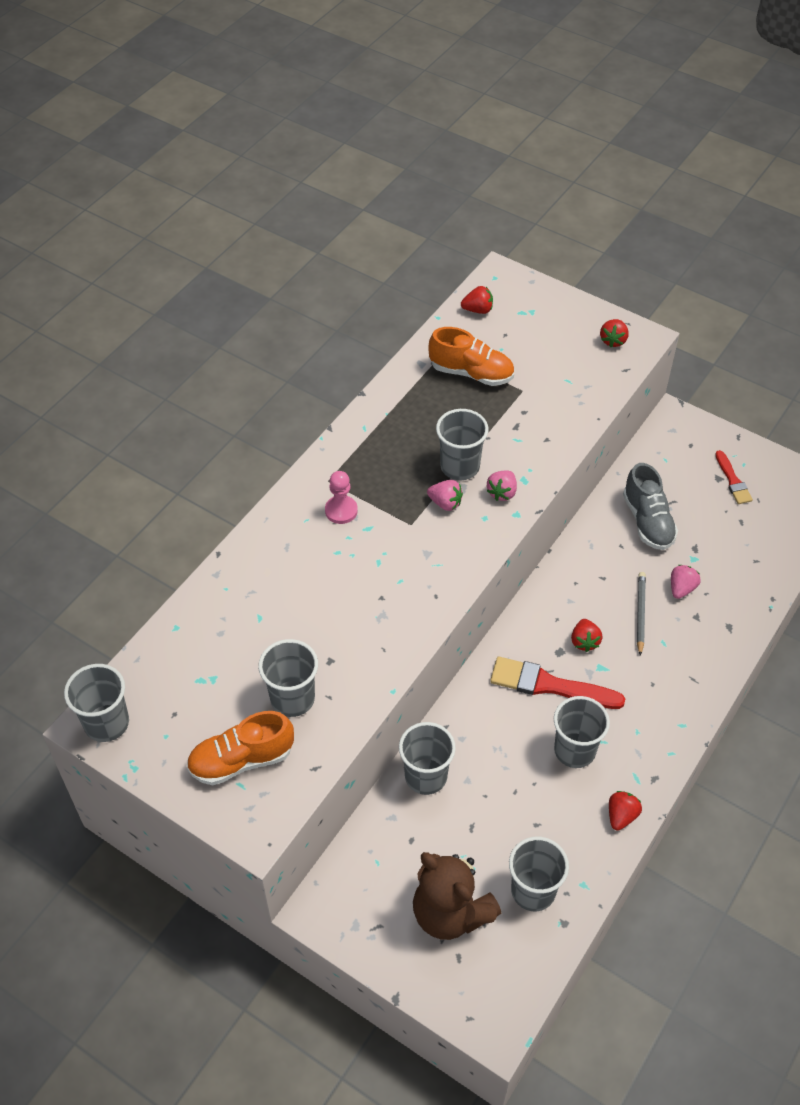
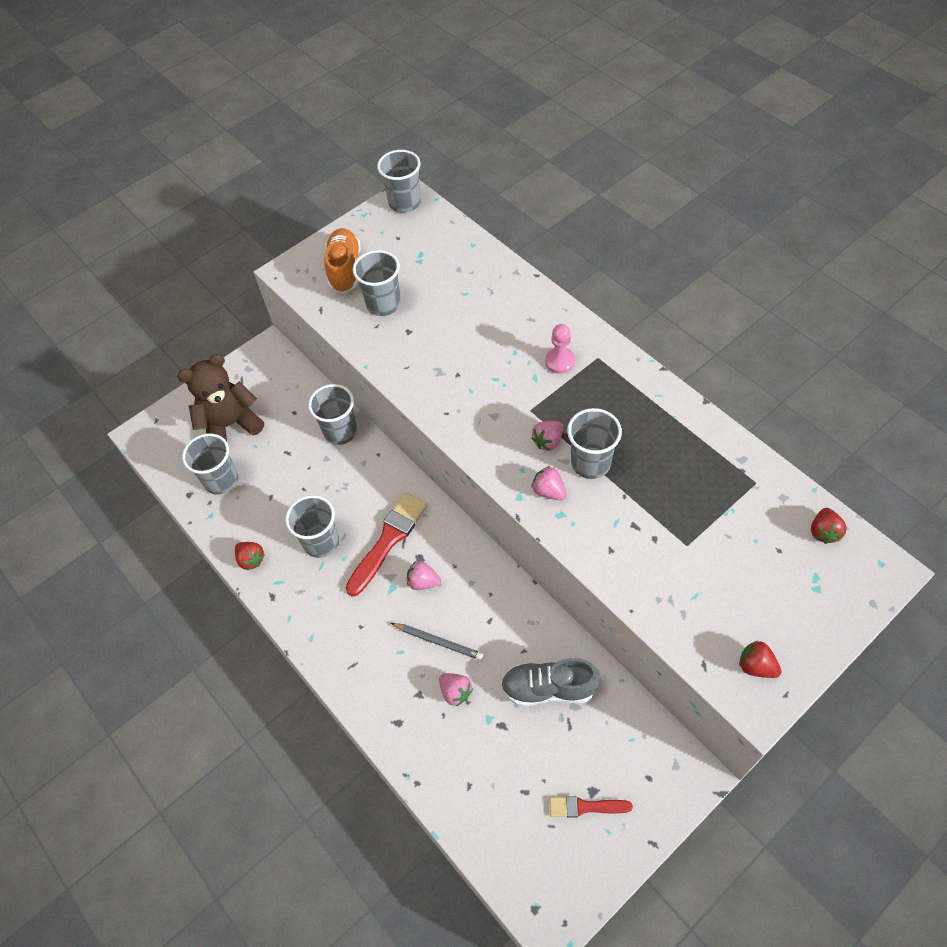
camera: 110 degrees right, 5 degrees up
(471, 373) = (721, 502): orange shoe -> none
(584, 641) = (423, 582): red strawberry -> pink strawberry

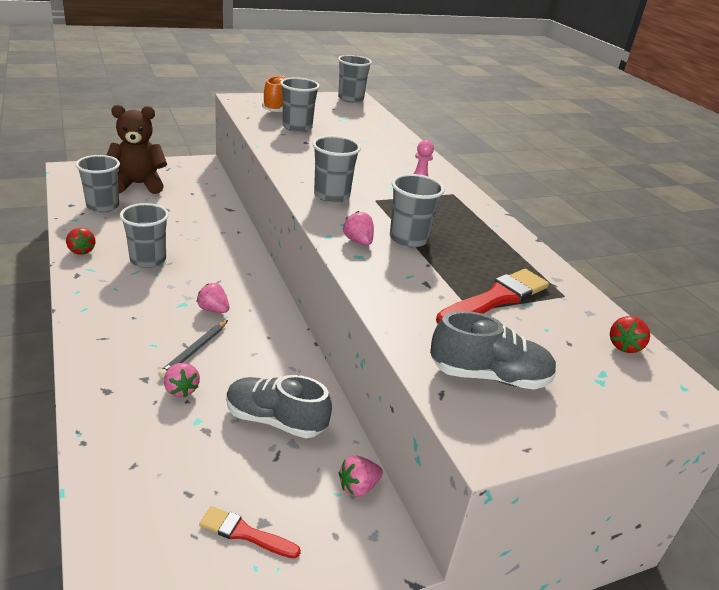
camera: 10 degrees right, 25 degrees down
(340, 431) = (219, 212): grey cup -> grey cup (331, 195)
(388, 540) = (205, 277): red brush -> red brush (496, 299)
(438, 641) = (194, 350): grey pencil -> grey pencil turned 75 degrees clockwise
(548, 441) = (378, 218): pink strawberry -> pink strawberry (358, 487)
(731, 626) = (489, 376): none -> grey shoe
(756, 666) = (501, 414): red strawberry -> none

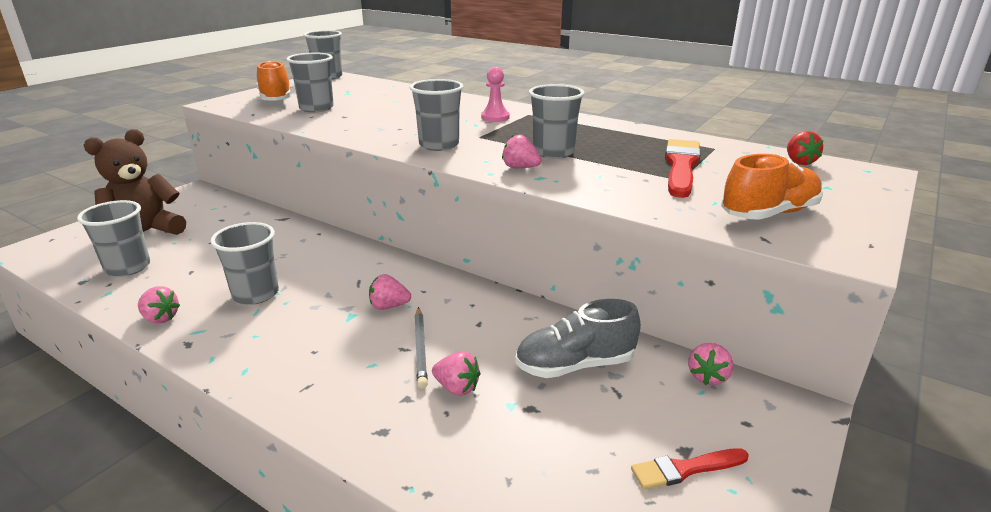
camera: 30 degrees left, 5 degrees down
(81, 250) = (160, 318): red strawberry -> pink strawberry
(489, 376) = (769, 213): grey shoe -> orange shoe

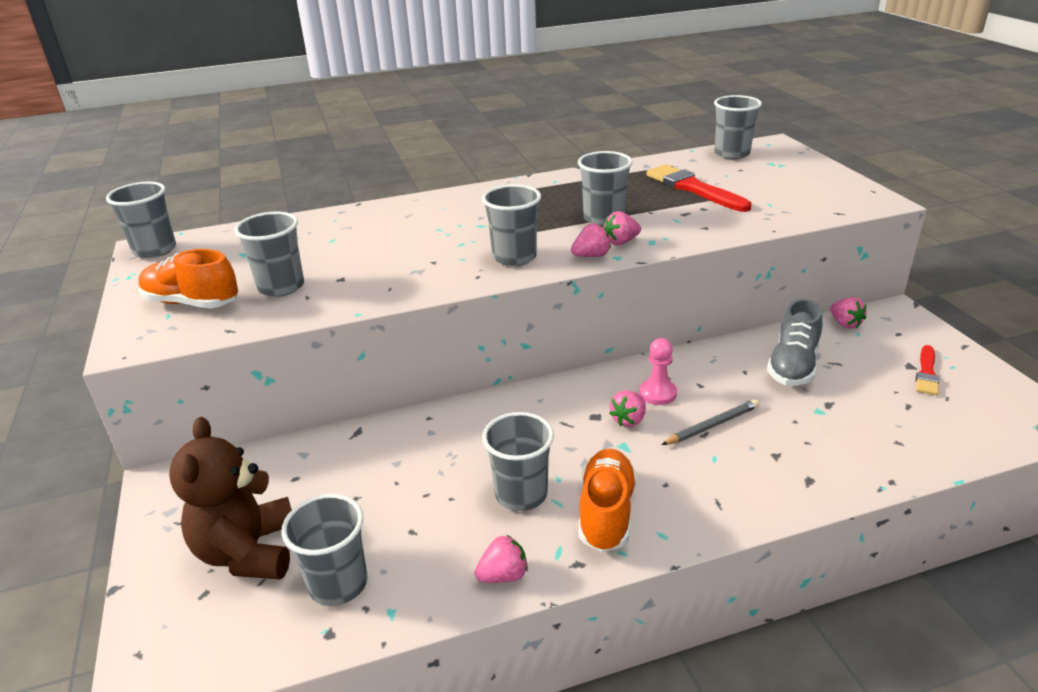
camera: 50 degrees left, 5 degrees up
(420, 348) = (712, 425): grey pencil -> grey pencil turned 60 degrees counterclockwise
(457, 388) = (780, 427): pink strawberry -> pink strawberry (591, 256)
(495, 117) = (474, 211): pink pawn -> pink pawn (658, 393)
(769, 213) = (804, 197): orange shoe -> orange shoe (606, 513)
(799, 162) = (731, 154): red strawberry -> grey cup

